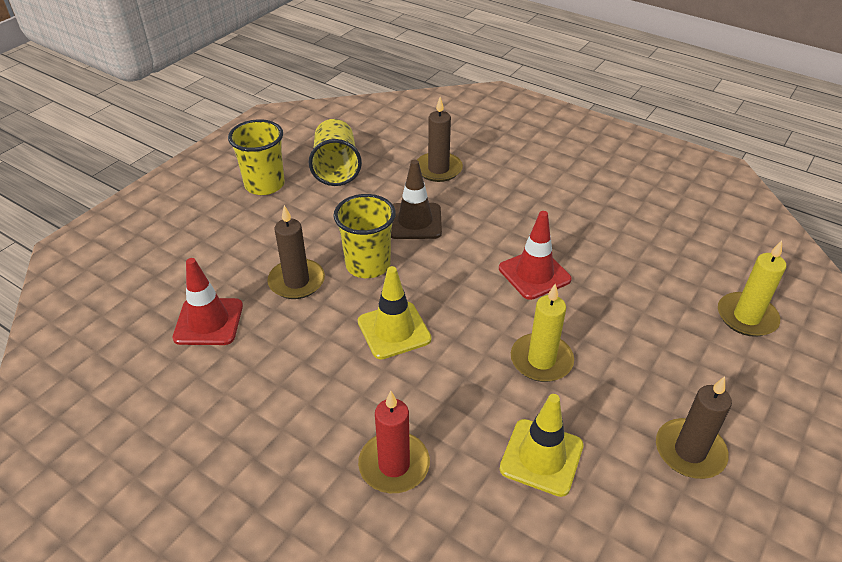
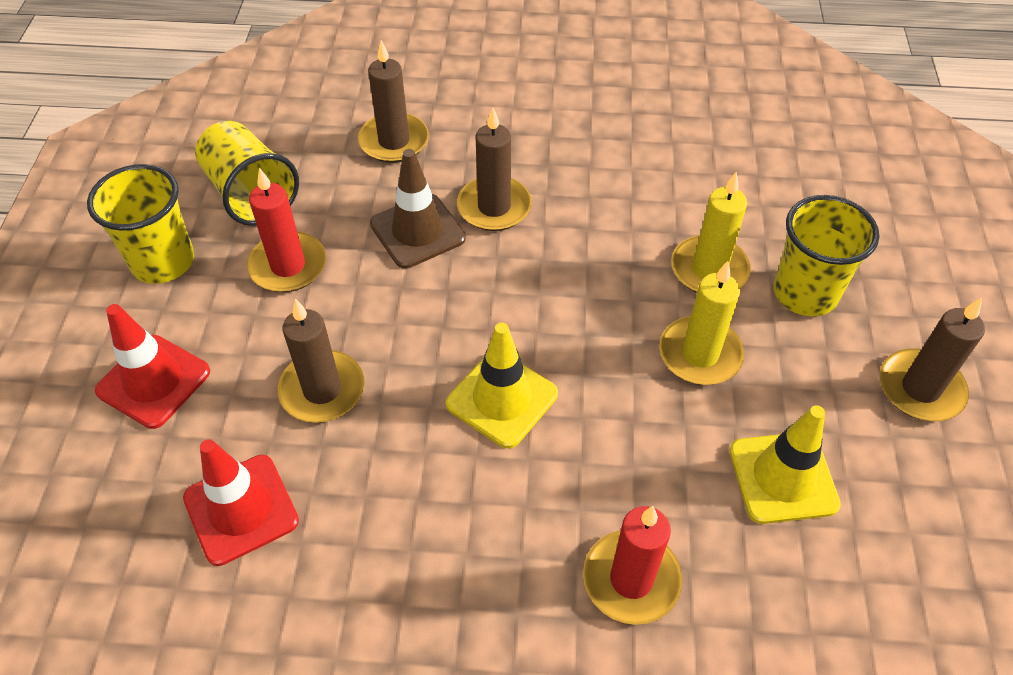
camera: 30 degrees left, 10 degrees up
(328, 211) = (288, 266): none -> red candle
(368, 265) = (401, 321): yellow cup -> yellow cup (805, 293)
(471, 225) = (494, 207): none -> brown candle
(534, 274) = (614, 242): red traffic cone -> red traffic cone (153, 381)
(746, 317) = (870, 197): yellow candle -> yellow candle (709, 269)

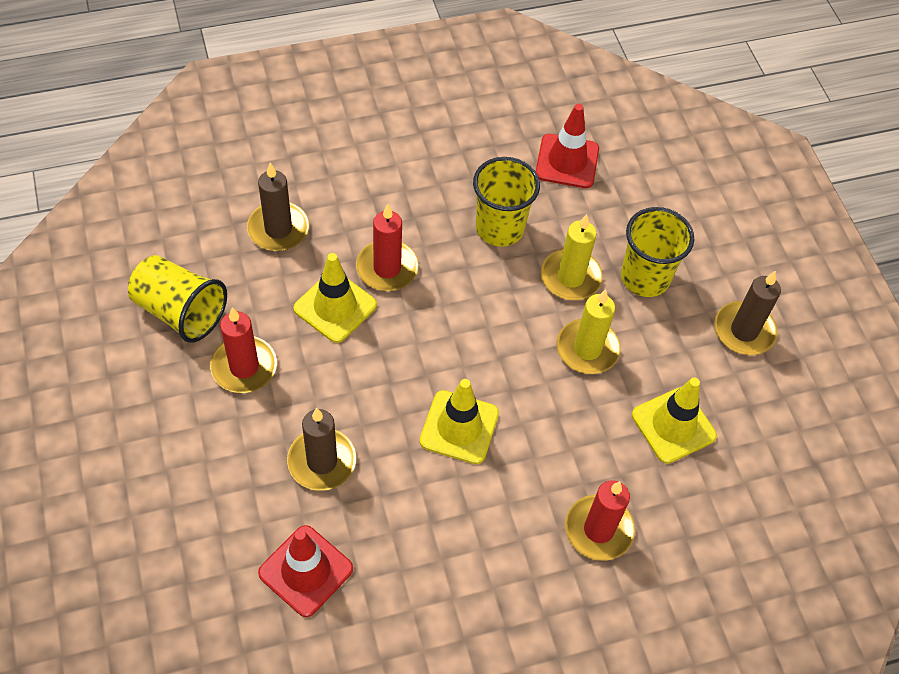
camera: 25 degrees left, 5 degrees up
(153, 381) = (185, 495): red traffic cone -> red traffic cone (567, 161)
(163, 262) = (137, 393): yellow cup -> yellow cup (499, 228)
(417, 231) = (335, 307): brown traffic cone -> yellow traffic cone
(494, 207) = (387, 268): brown candle -> red candle

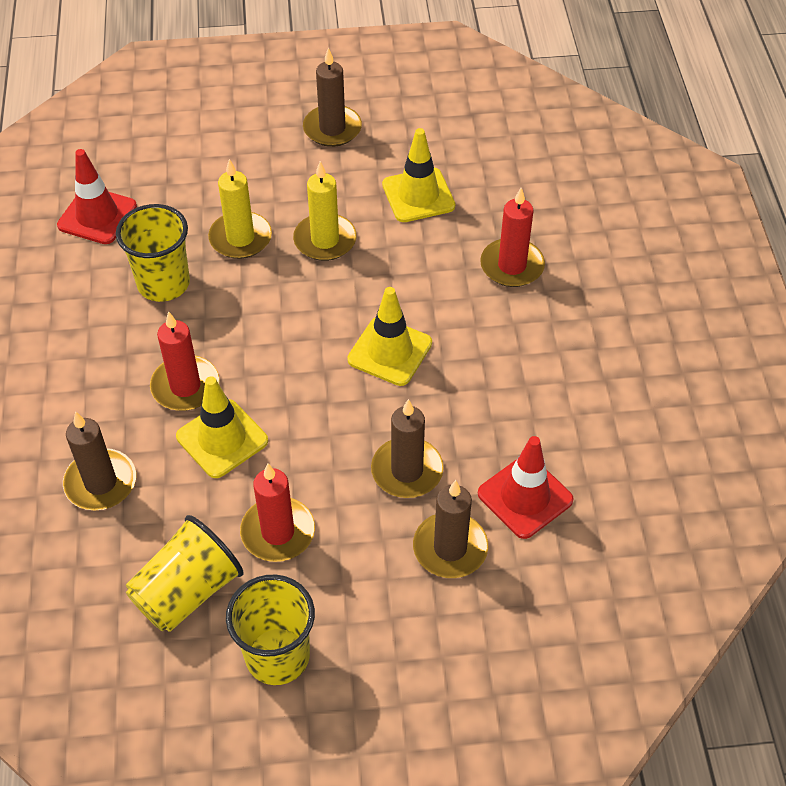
camera: 75 degrees left, 5 degrees down
(241, 509) = (450, 548): none -> brown candle
(645, 277) = (256, 184): yellow cup -> yellow cup (277, 656)

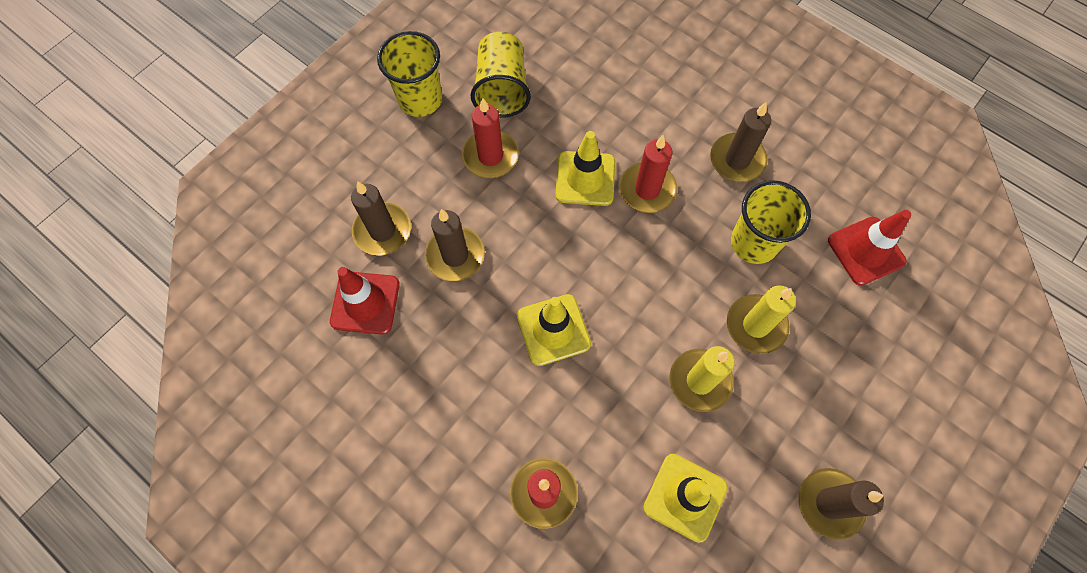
camera: 135 degrees right, 15 degrees up
(100, 482) = (617, 99): brown candle -> brown candle (737, 160)

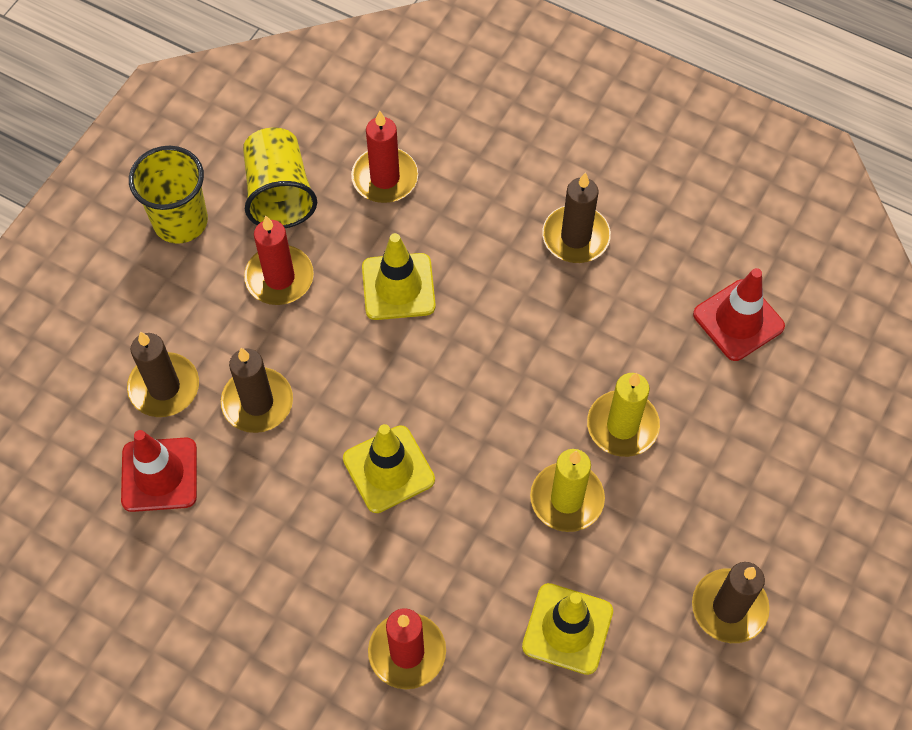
camera: 10 degrees left, 5 degrees down
(647, 189) = (474, 288): red candle -> red candle (385, 178)
(754, 243) = (608, 331): yellow cup -> none

